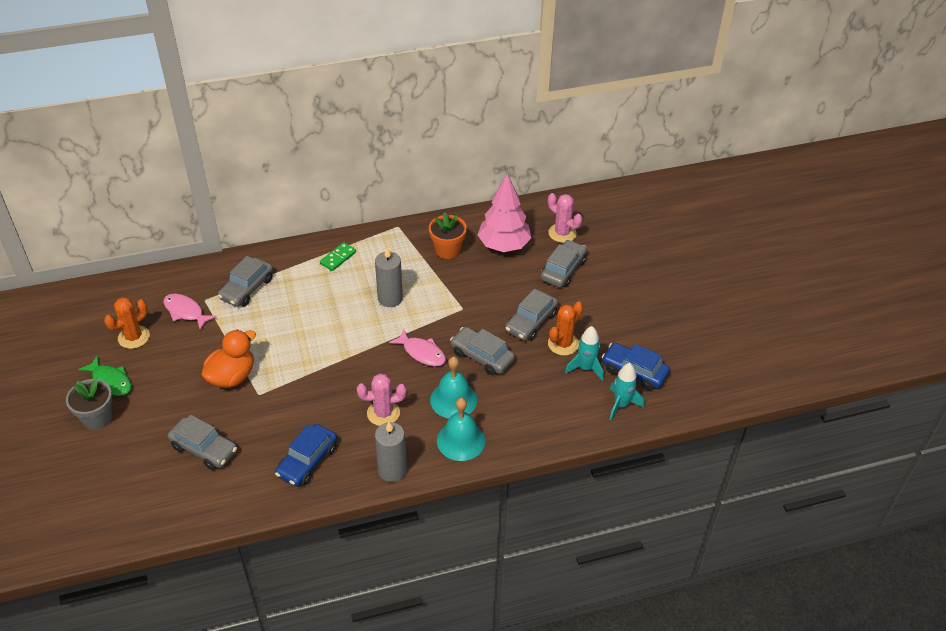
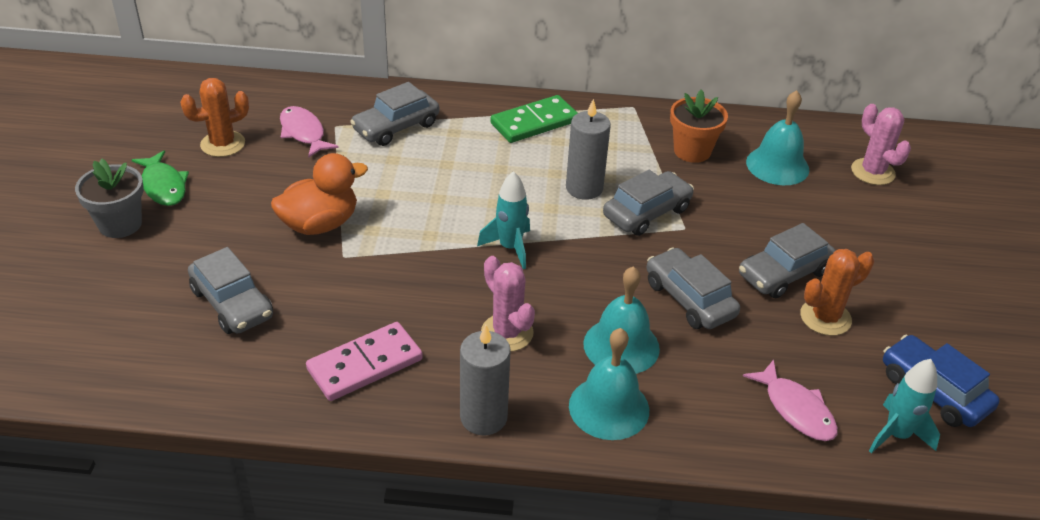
camera: 20 degrees right, 5 degrees down
(307, 461) = (365, 365): blue car -> pink domino
(338, 258) = (534, 123): green domino -> green domino, size x1.57
(383, 413) = (507, 333): pink cactus -> pink cactus turned 45 degrees clockwise
(422, 353) = (600, 269): pink fish -> pink fish (796, 409)
(503, 245) = (777, 165): pink tree -> turquoise bell
(563, 270) = (858, 218): grey car -> grey car (646, 212)
(585, 368) = (851, 363): turquoise rocket -> turquoise rocket (510, 248)

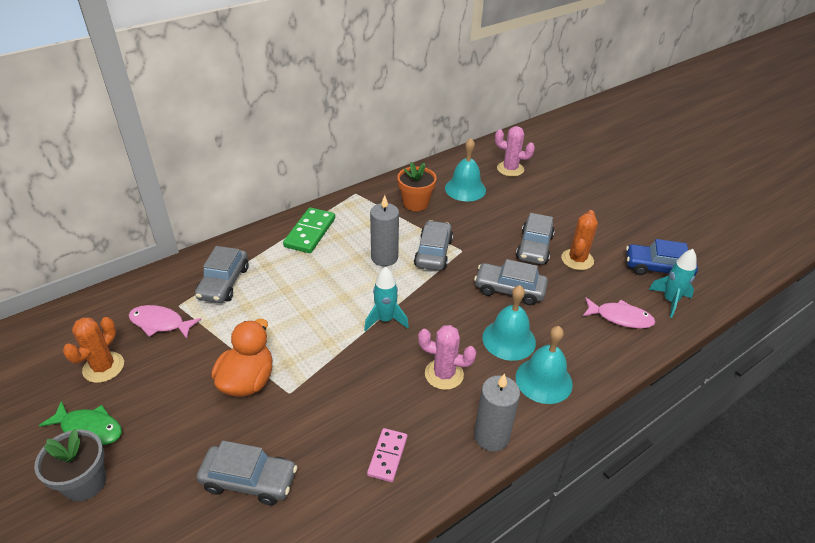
camera: 40 degrees left, 0 degrees up
(365, 365) = (387, 456): pink domino -> pink domino, size x0.64

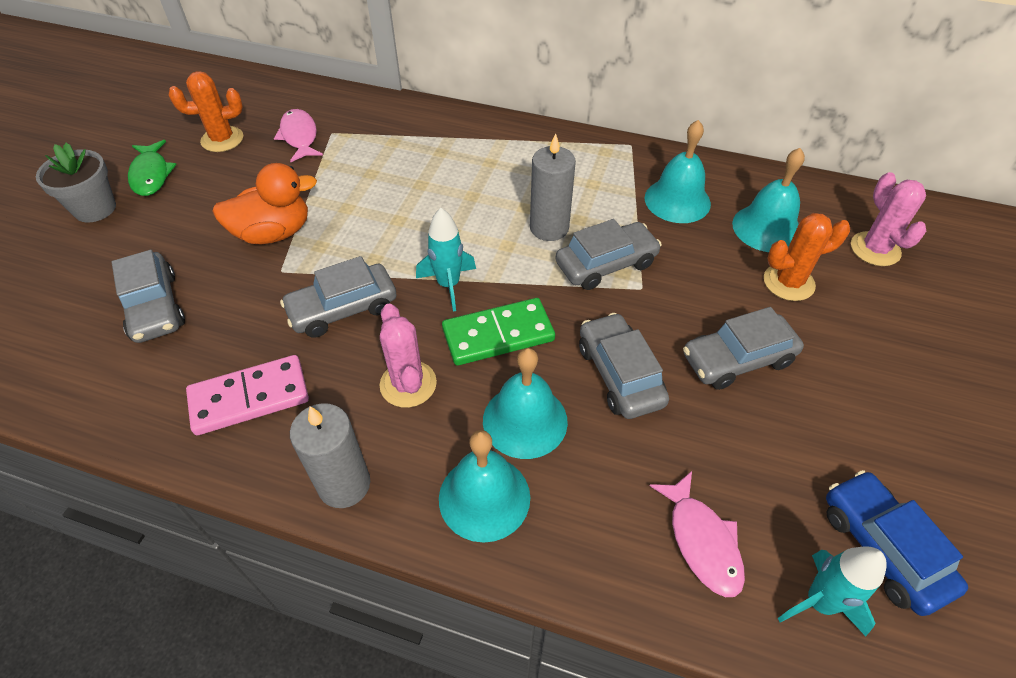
camera: 55 degrees right, 10 degrees up
(224, 283) = (387, 140): grey car -> grey car (343, 309)
(310, 232) = (524, 151): green domino -> green domino (498, 335)
(387, 456) = (249, 398): pink domino -> pink domino, size x1.57
(415, 203) = (677, 200): orange flower pot -> turquoise bell
(577, 259) = (771, 423): orange cactus -> orange cactus (788, 282)

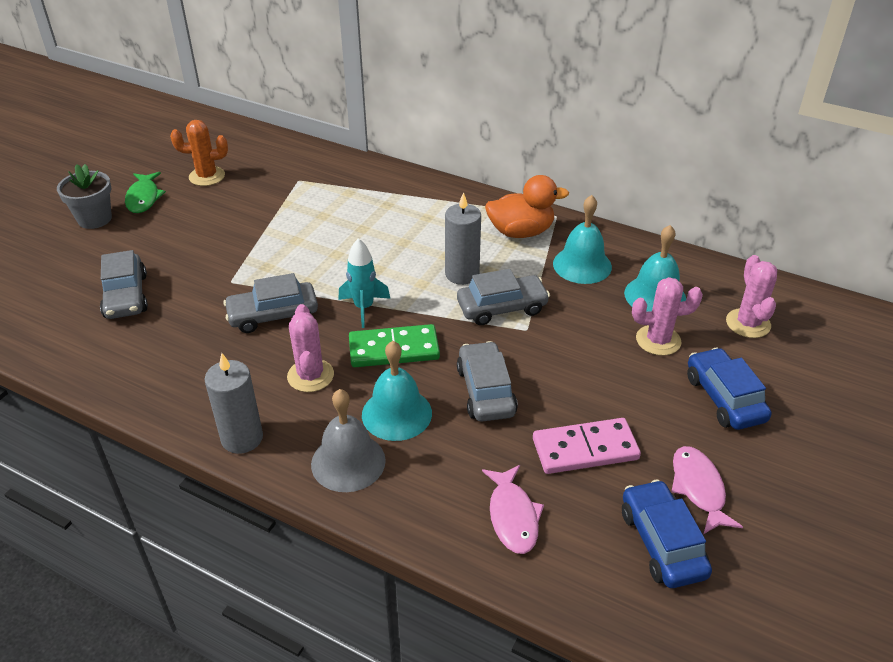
camera: 10 degrees right, 10 degrees down
(249, 398) = (184, 369): pink domino -> pink domino (585, 449)
(273, 233) = (231, 253): orange duck -> orange duck (521, 232)
(299, 136) = (271, 180): pink fish -> pink fish (698, 488)
(484, 497) = (348, 462): turquoise bell -> grey bell
(737, 359) = (590, 393): grey car -> none
(788, 282) = (658, 340): orange cactus -> pink cactus
(819, 602) = (593, 571): turquoise rocket -> none
(883, 345) = (724, 398): none -> blue car

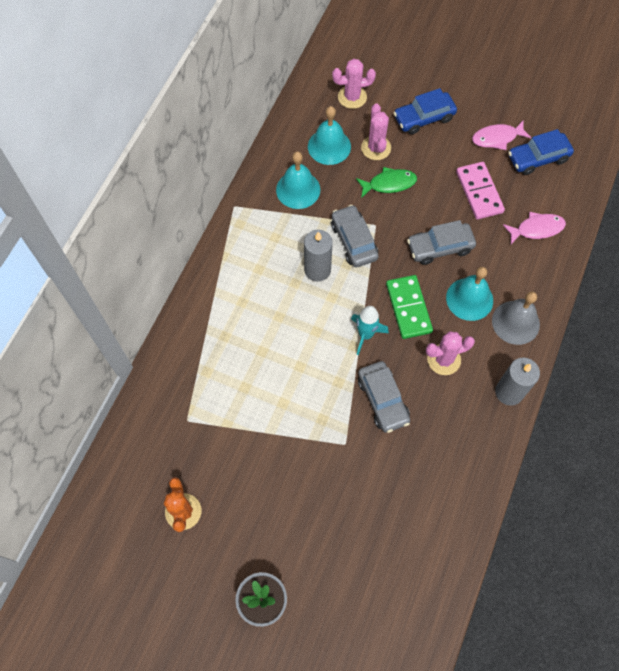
camera: 95 degrees left, 25 degrees up
(126, 296) = (374, 527): grey car -> none
(144, 198) = (224, 564): green fish -> green fish (389, 184)
(521, 232) = (259, 231): orange duck -> none

